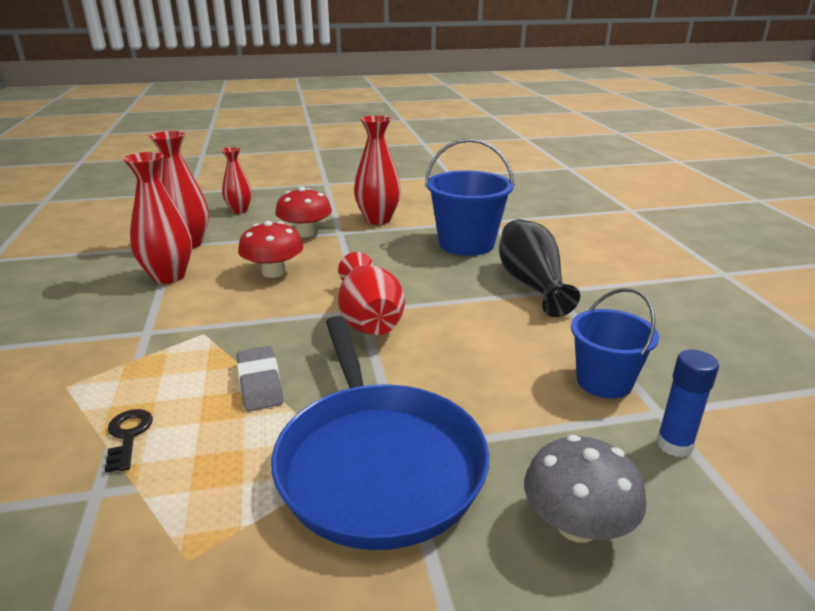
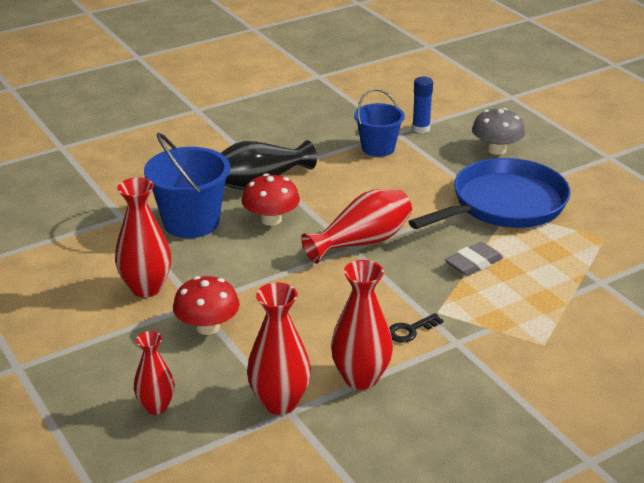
camera: 110 degrees left, 5 degrees up
(128, 436) = (558, 292): black key -> black key (410, 330)
(274, 272) = (313, 315): red mushroom -> red mushroom (271, 219)

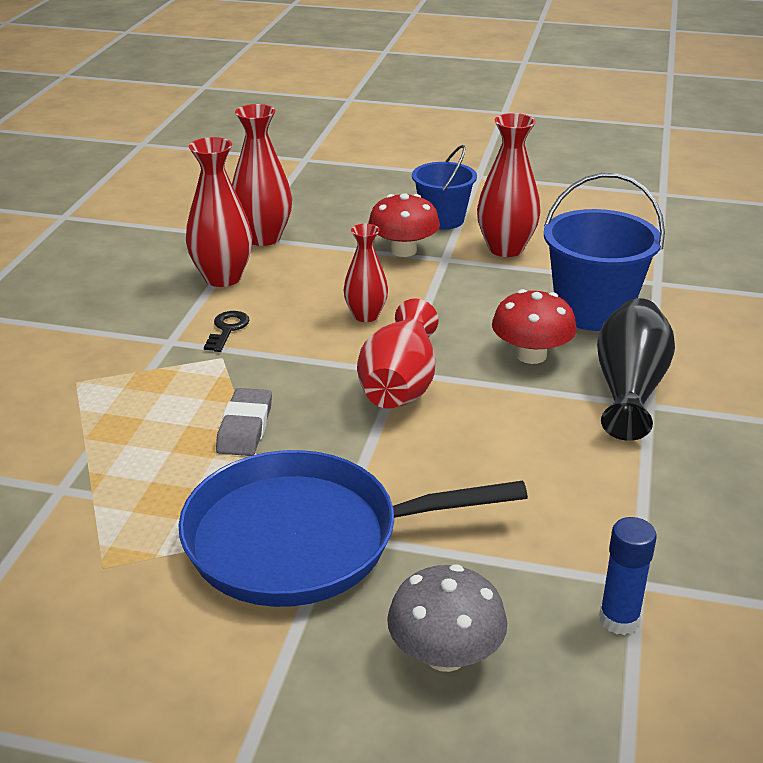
camera: 135 degrees right, 0 degrees up
(156, 407) = (346, 200): red vase -> red vase (366, 316)
(378, 148) = (606, 531): blue bucket -> blue bucket (442, 219)
(504, 204) = (304, 539): blue pan -> blue pan turned 75 degrees clockwise

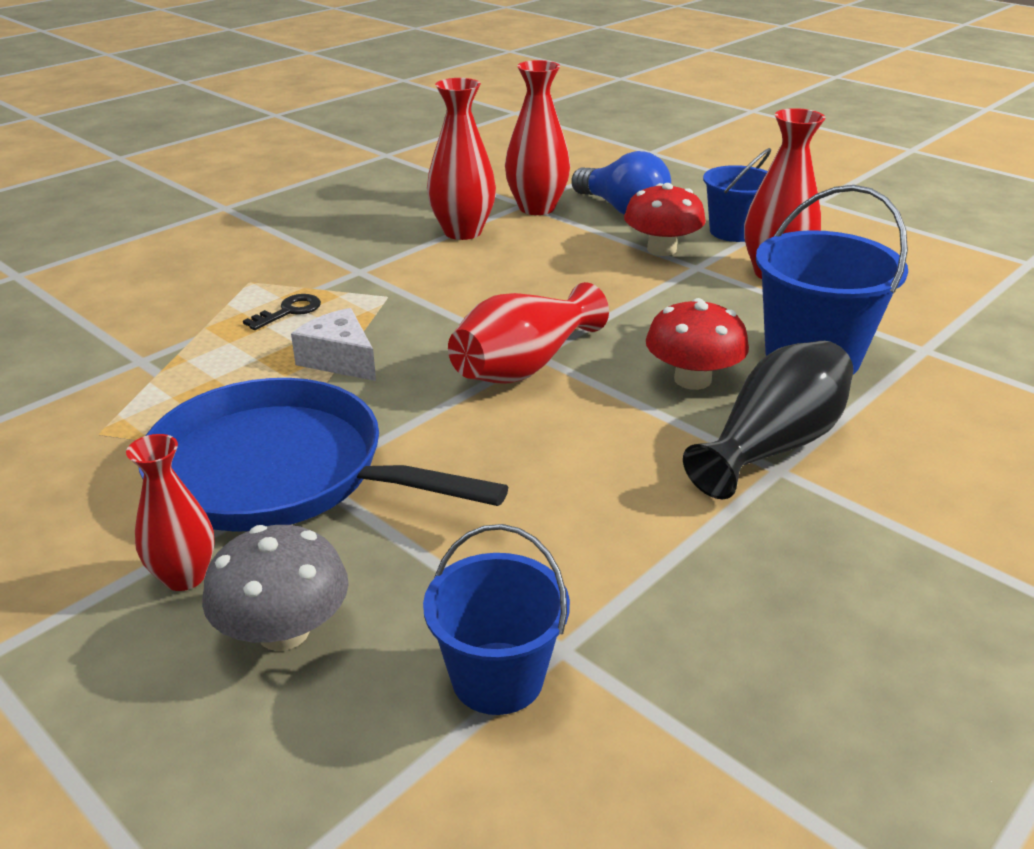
camera: 30 degrees right, 0 degrees up
(227, 329) = (418, 274): black key -> black key (289, 311)
(245, 428) = (339, 360): grey eraser -> white cheese
(336, 221) = (622, 209): none -> blue light bulb
(366, 316) = (559, 297): red vase -> red vase (184, 576)
(619, 620) = (497, 678): blue glue stick -> blue bucket

